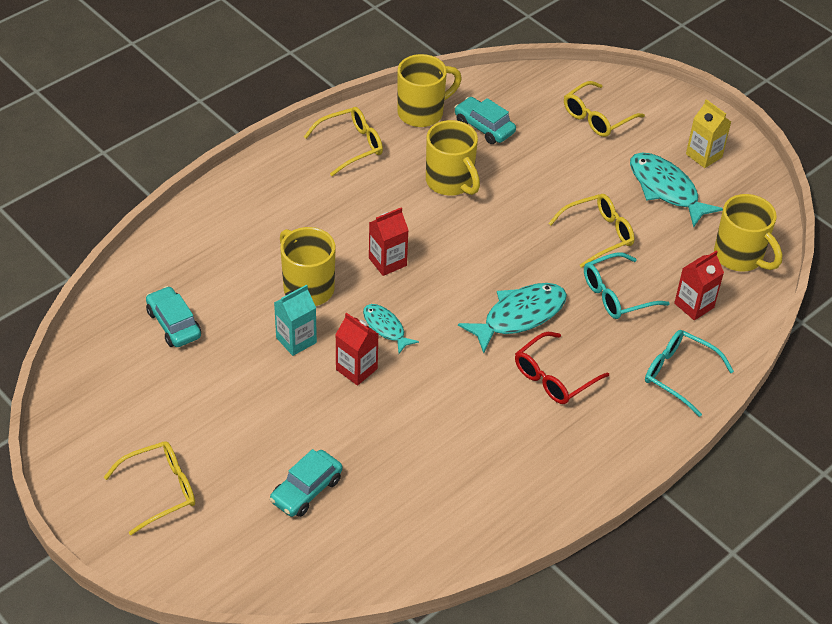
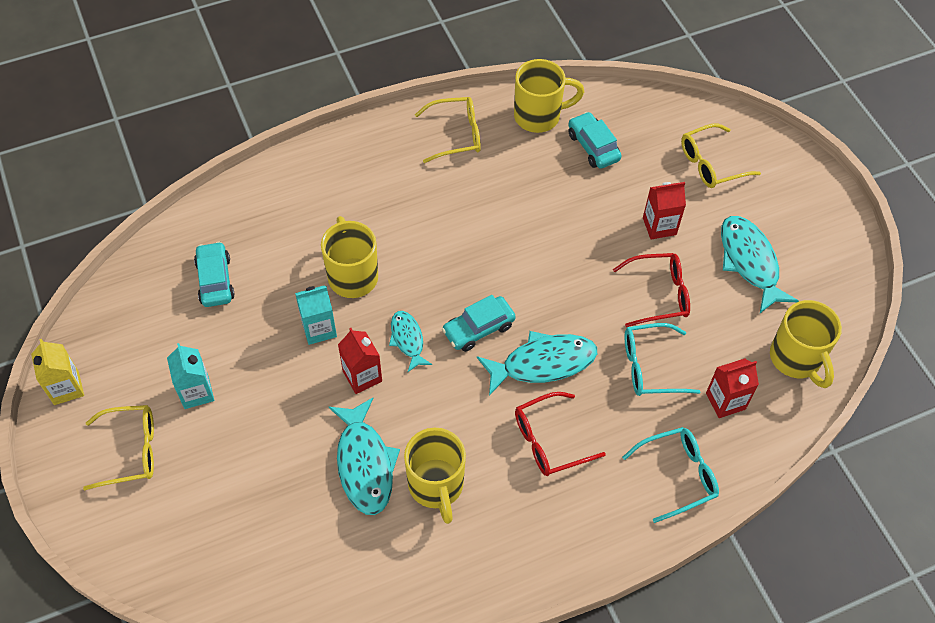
camera: 20 degrees right, 10 degrees up
(201, 424) = (196, 392): none -> turquoise carton
(306, 490) = (262, 492): turquoise car -> turquoise car (478, 329)
(387, 262) = (439, 269): red carton -> red carton (659, 226)
(393, 440) = (364, 464): none -> turquoise fish
(450, 182) = (535, 199): yellow mug -> yellow mug (436, 486)
(598, 234) = (659, 294): yellow glasses -> red glasses
(679, 374) = (677, 475): turquoise glasses -> turquoise glasses turned 105 degrees clockwise
(704, 155) = (805, 234): yellow carton -> yellow carton (66, 388)

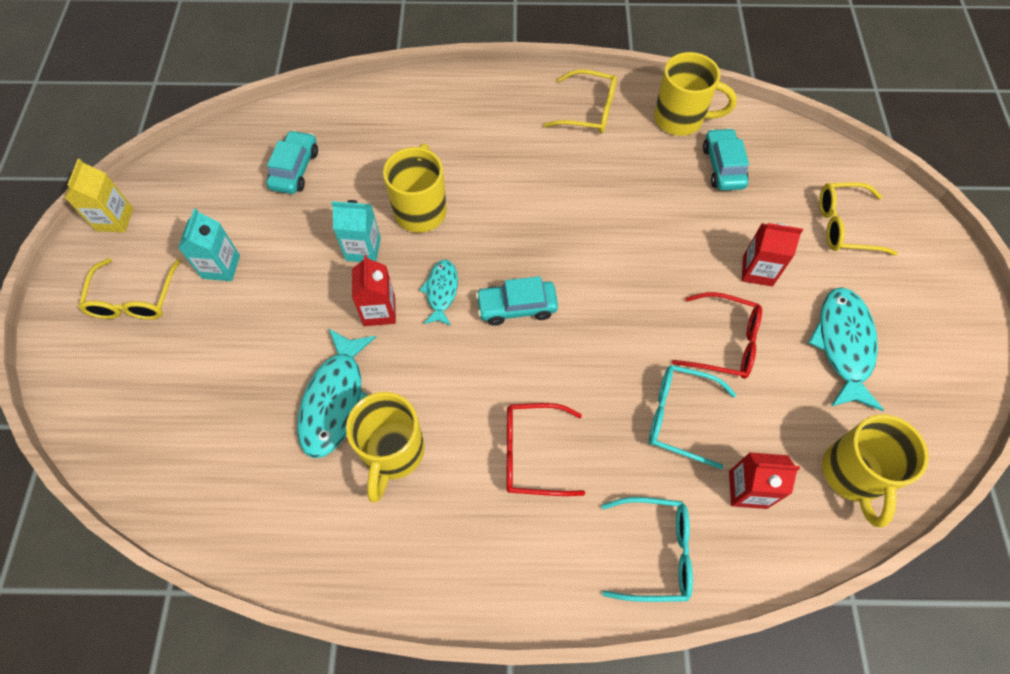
camera: 25 degrees right, 5 degrees up
(131, 451) = (134, 299): yellow glasses -> yellow glasses turned 75 degrees clockwise
(543, 363) = (565, 368): turquoise fish -> none

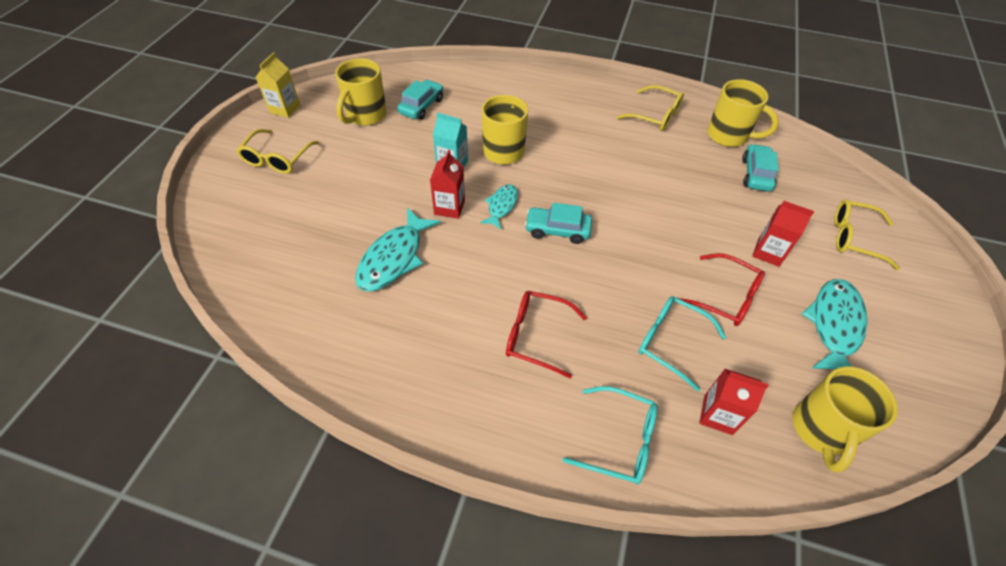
camera: 15 degrees right, 10 degrees down
(221, 267) = (345, 153): turquoise carton -> none
(393, 453) = (424, 306): yellow mug -> yellow mug (365, 116)

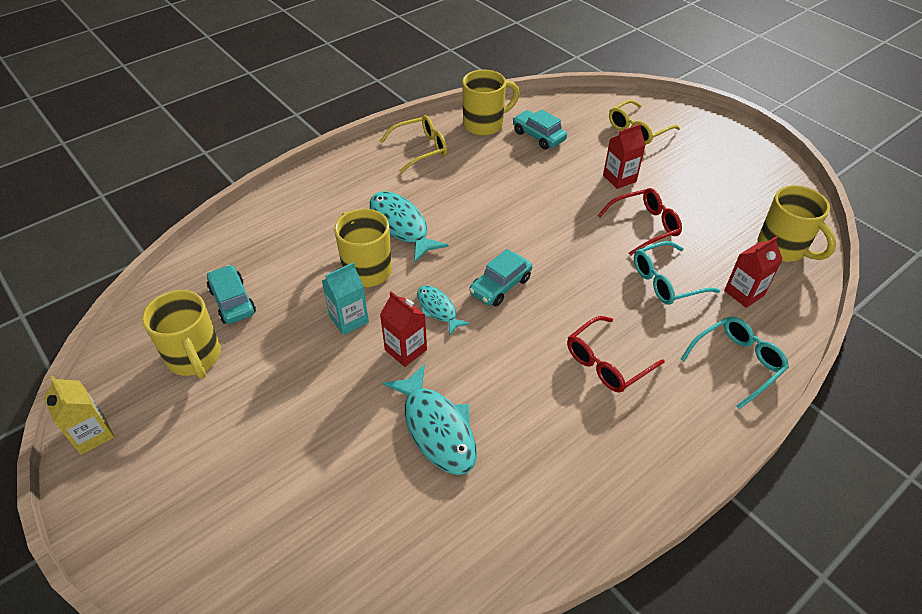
camera: 55 degrees left, 5 degrees down
(277, 159) = (179, 479): yellow glasses -> none
(834, 326) = (705, 188): turquoise fish -> turquoise fish (400, 226)

